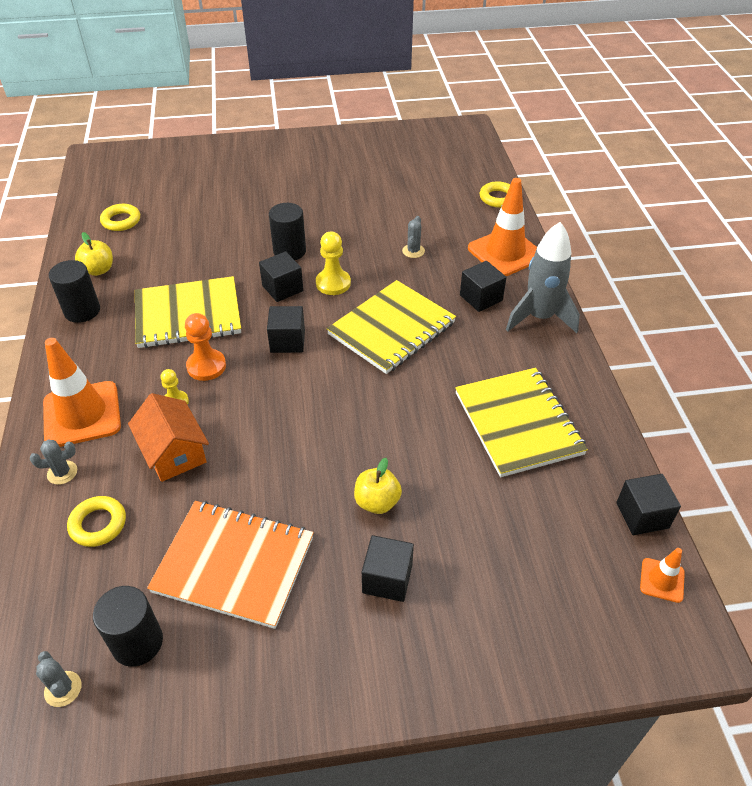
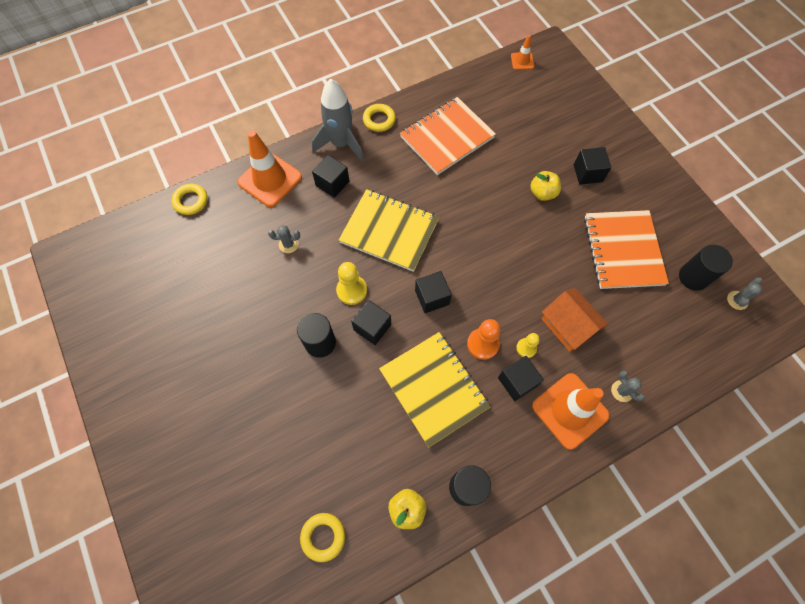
camera: 110 degrees left, 20 degrees up
(98, 524) = (643, 342): yellow ring -> yellow ring (379, 120)
(174, 452) = (568, 325): orange house -> orange house turned 75 degrees counterclockwise
(518, 423) = (447, 137): yellow notebook -> orange notebook
(642, 515) = (486, 72): black cube -> black cube (517, 382)

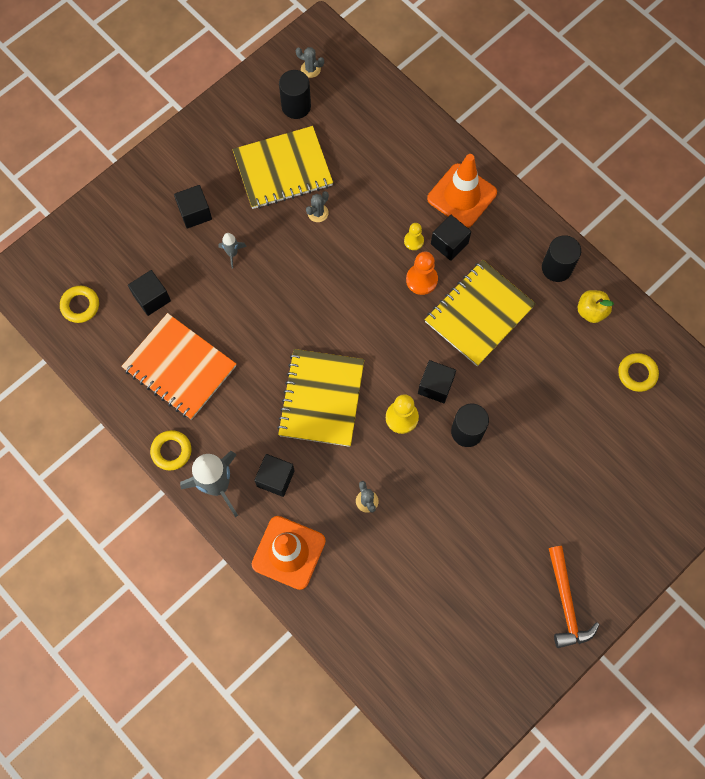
camera: 105 degrees left, 5 degrees up
(133, 382) = (566, 603): none -> orange hammer
(191, 201) = (342, 635): yellow ring -> yellow ring (80, 305)
(432, 297) = (386, 337): black cube -> black cube (152, 298)
(522, 61) = (42, 306): orange traffic cone -> none
(542, 193) = (232, 253): yellow apple -> grey rocket
(568, 325) = (379, 208): orange house -> none
(622, 391) = (430, 156): grey cactus -> grey cactus (318, 213)
(623, 250) = (283, 169): orange notebook -> yellow notebook

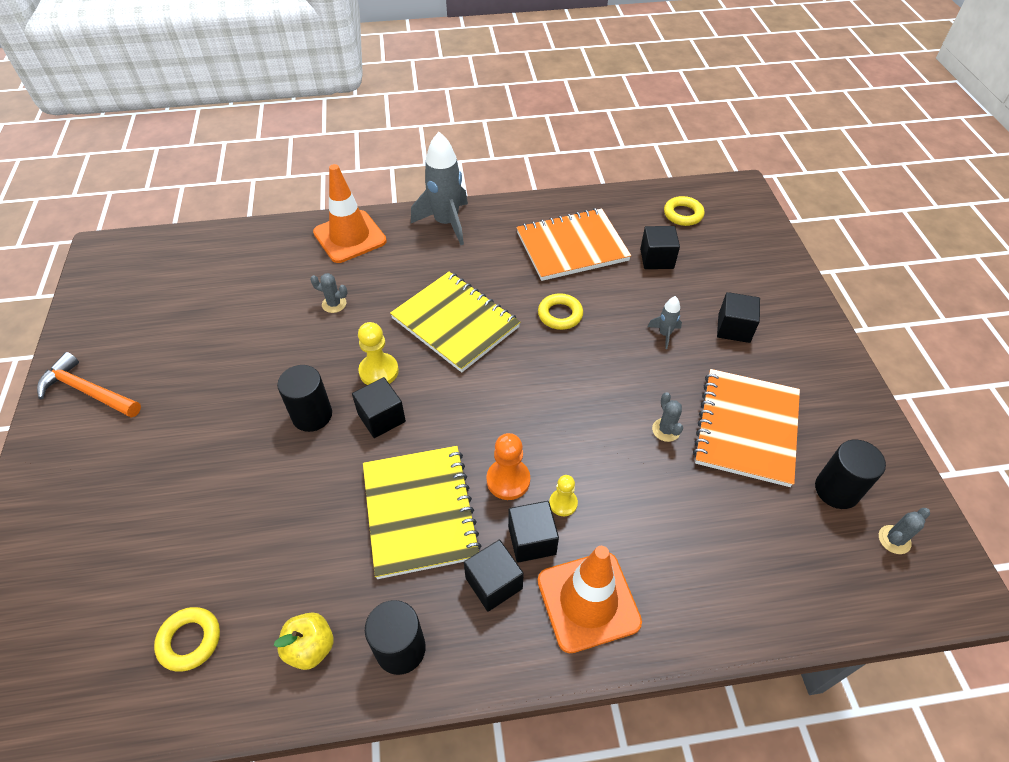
camera: 125 degrees right, 20 degrees down
(171, 451) = (501, 211): yellow ring -> yellow ring (560, 315)
(275, 478) = (416, 258): black cube -> black cube (494, 583)
(283, 169) = (746, 428): yellow notebook -> orange notebook

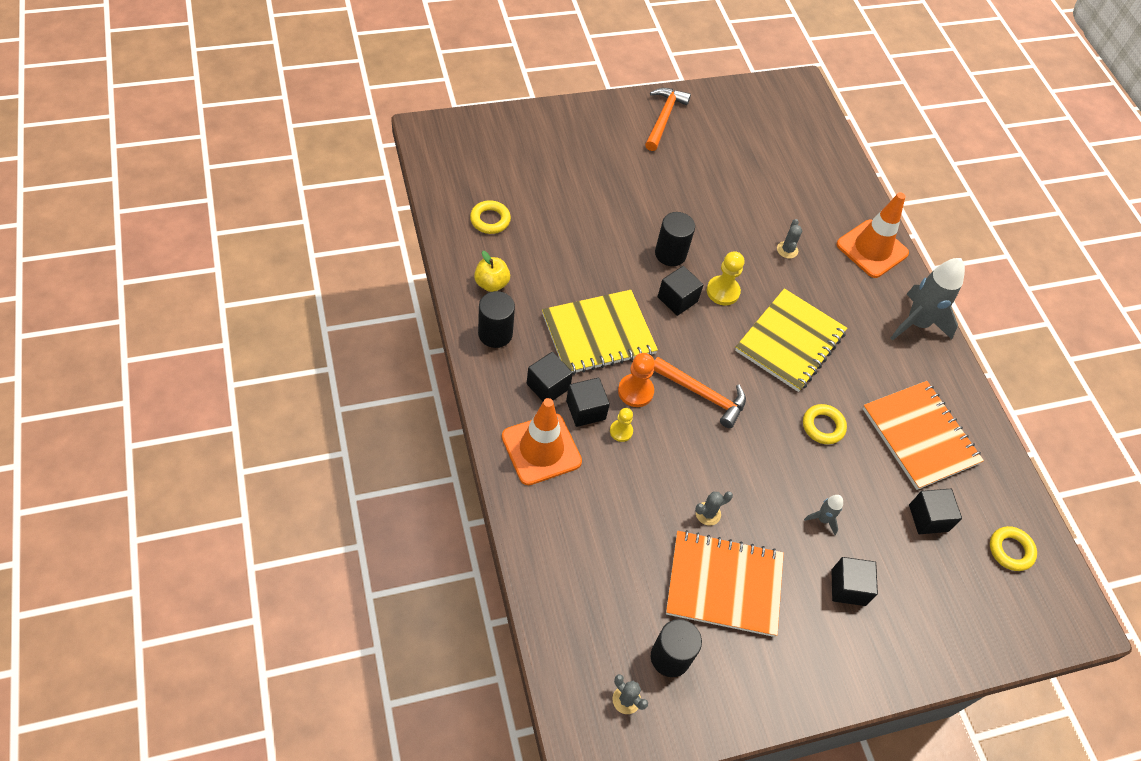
camera: 75 degrees right, 5 degrees up
(517, 412) = (702, 395): none -> orange hammer

